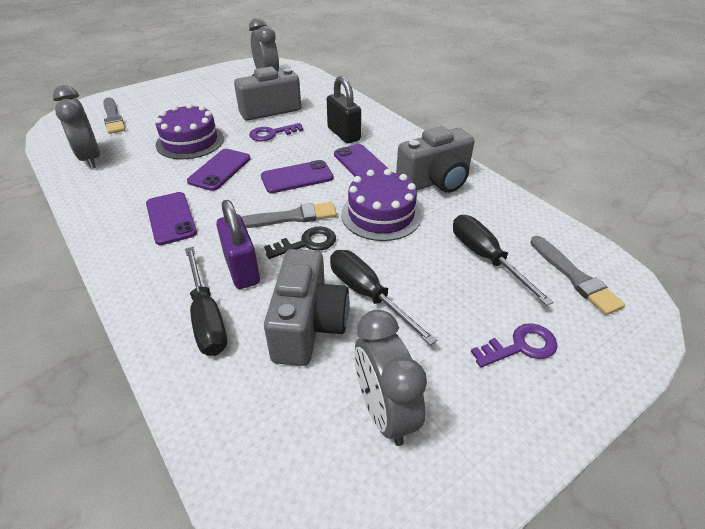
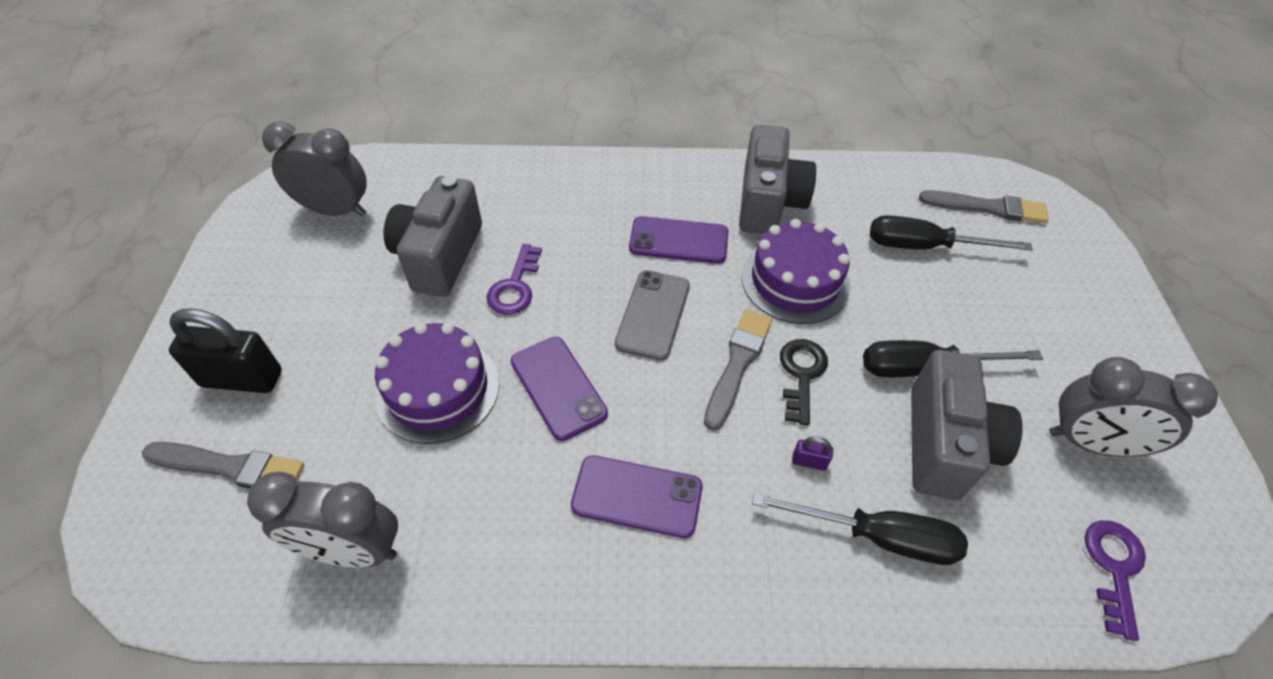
camera: 55 degrees left, 10 degrees up
(242, 269) = (809, 462): purple padlock -> purple padlock, size x0.42
(297, 177) = (653, 315): purple phone -> grey phone
(308, 325) = (944, 444): grey camera -> grey camera turned 60 degrees clockwise
(344, 134) = (591, 218): black padlock -> black padlock (242, 378)
(520, 346) = (1055, 300): purple key -> purple key (1114, 568)

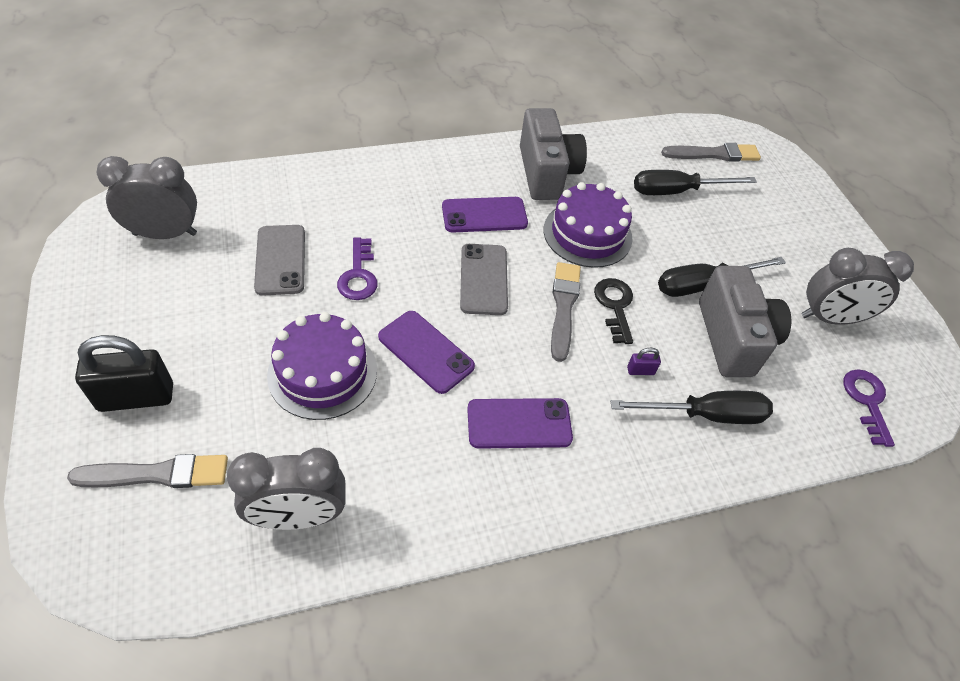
camera: 20 degrees left, 0 degrees up
(439, 256) = (280, 260): grey camera -> grey phone

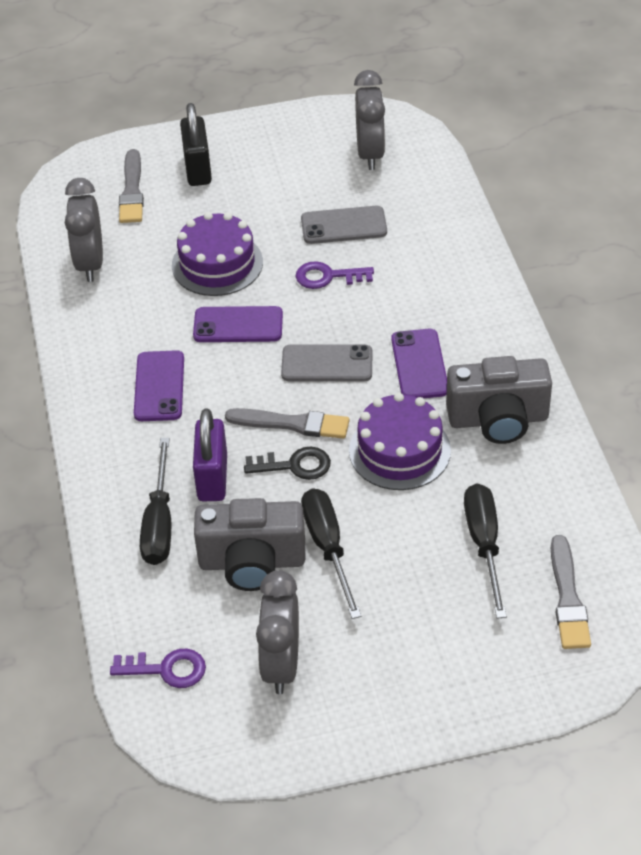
camera: 100 degrees right, 5 degrees down
(426, 351) = (238, 325): purple phone -> purple phone turned 45 degrees clockwise
(640, 371) = (212, 478): purple padlock -> purple padlock, size x2.37

